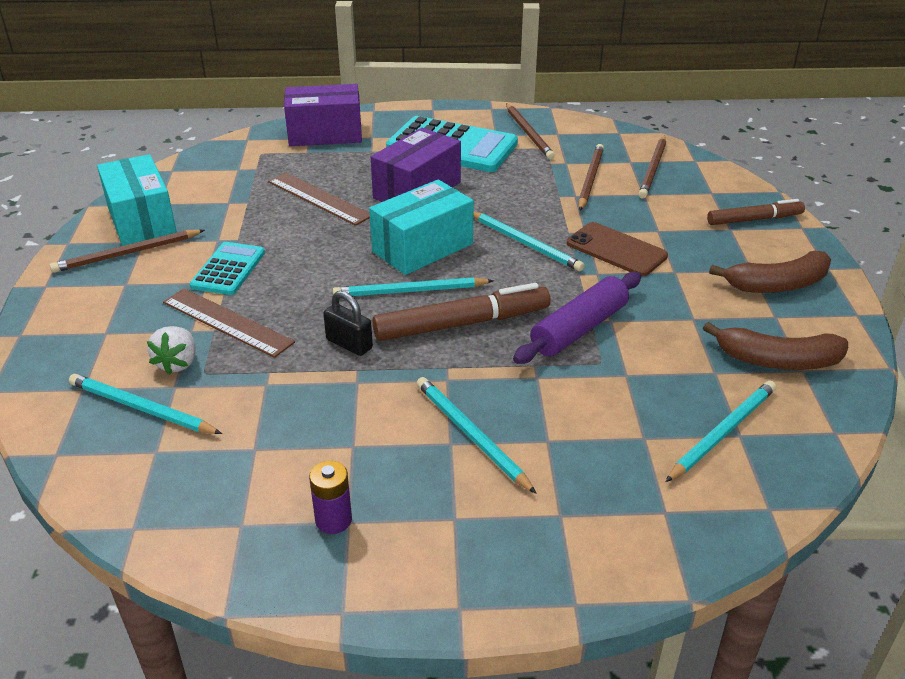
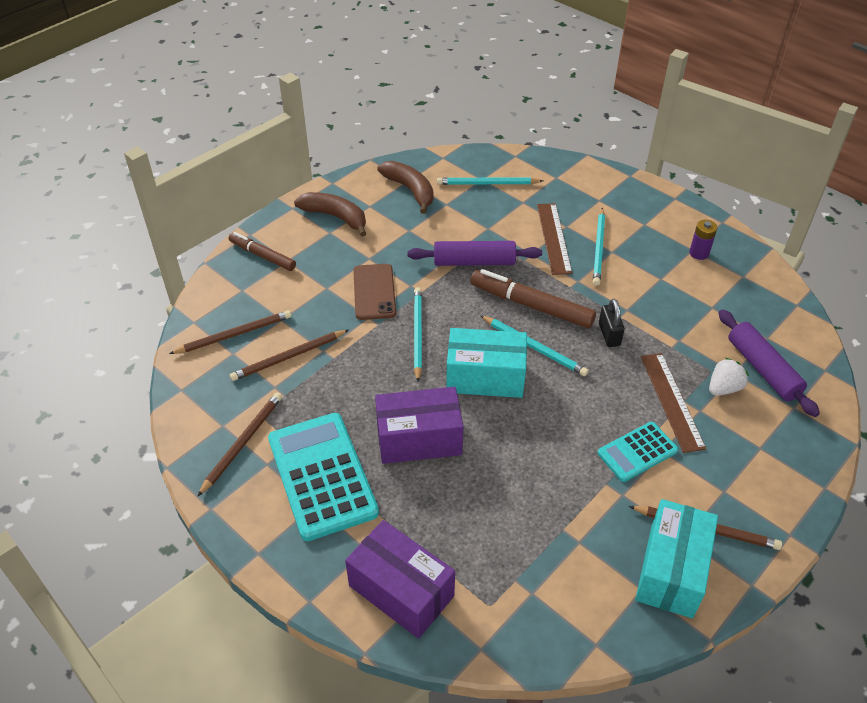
camera: 135 degrees left, 10 degrees up
(141, 408) = (762, 369): turquoise pencil -> purple rolling pin
(319, 198) = (502, 487): brown ruler -> brown ruler (553, 238)

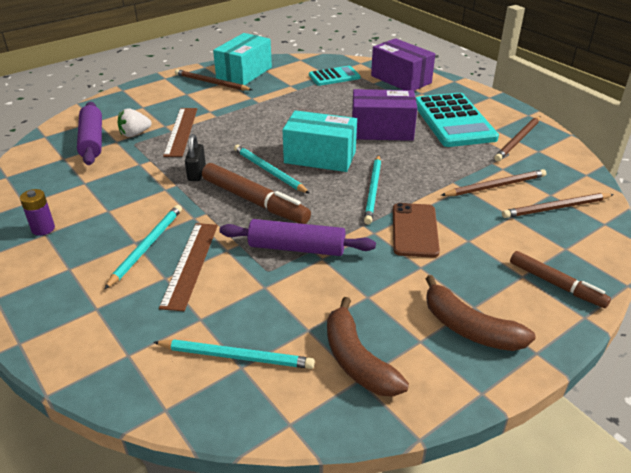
camera: 170 degrees left, 10 degrees down
(637, 452) = (228, 112): turquoise calculator -> turquoise calculator (334, 76)

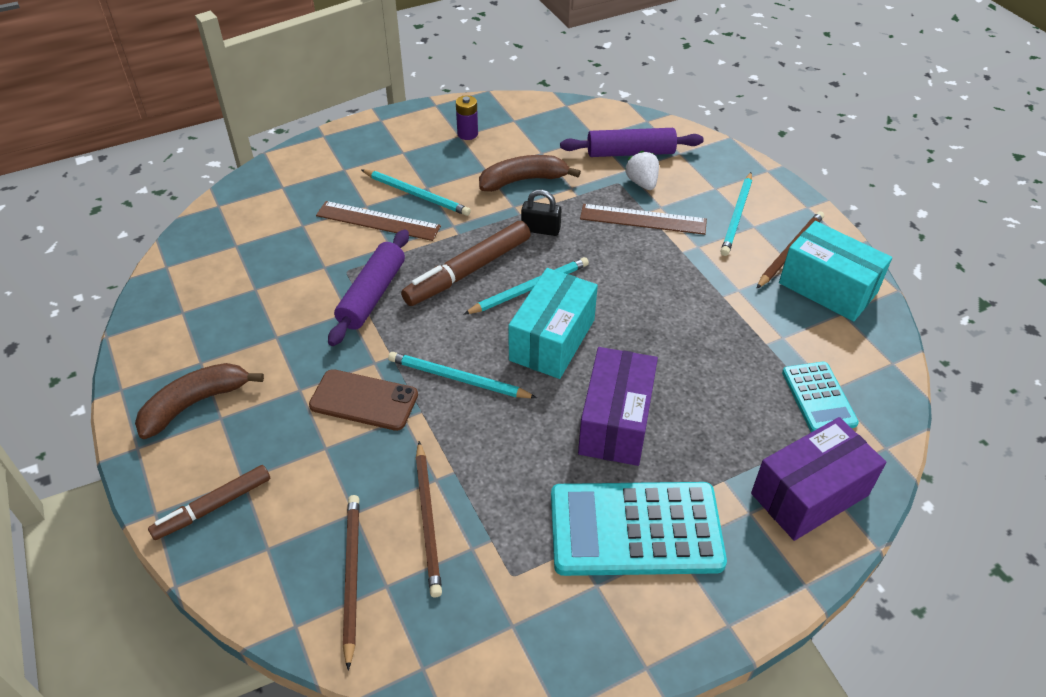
camera: 100 degrees right, 10 degrees up
(236, 356) = (248, 243): turquoise pencil -> turquoise pencil (737, 216)
(357, 360) = (203, 314): brown banana -> brown banana (523, 180)
(518, 140) = (552, 606): brown pencil -> none

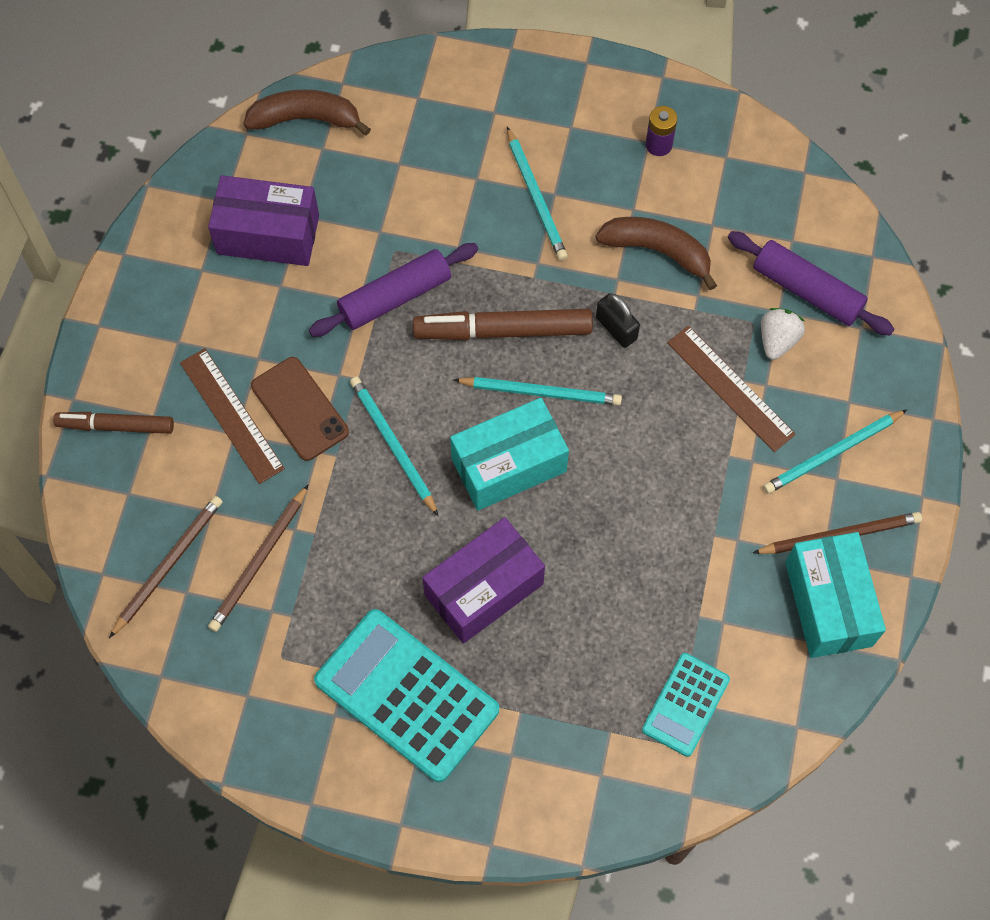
camera: 40 degrees right, 20 degrees up
(195, 403) = (168, 312): brown banana -> brown banana (306, 119)
(378, 221) = (472, 207): brown ruler -> brown ruler (231, 415)
(809, 494) = (577, 780): purple box -> purple box (268, 234)

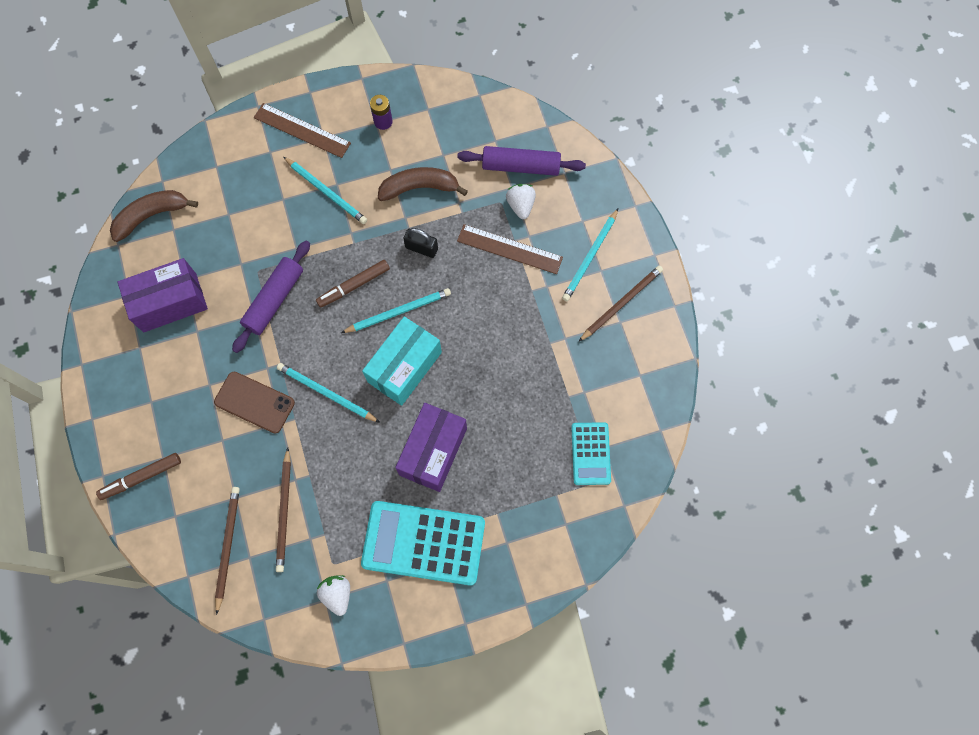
camera: 30 degrees left, 5 degrees up
(231, 415) = (213, 430): brown ruler -> brown ruler (302, 130)
(265, 697) = (337, 594): none -> white strawberry
(503, 331) = (354, 286): brown marker -> brown marker, size x0.65
(828, 604) = (637, 348): turquoise box -> none

